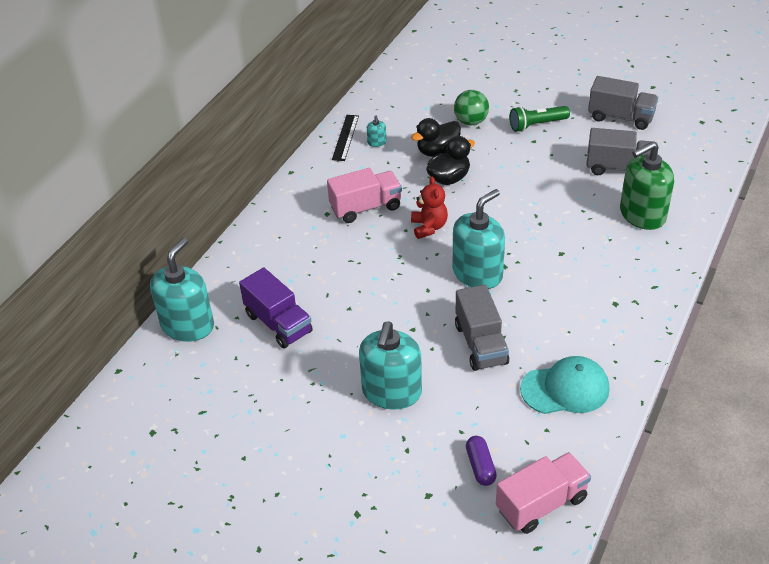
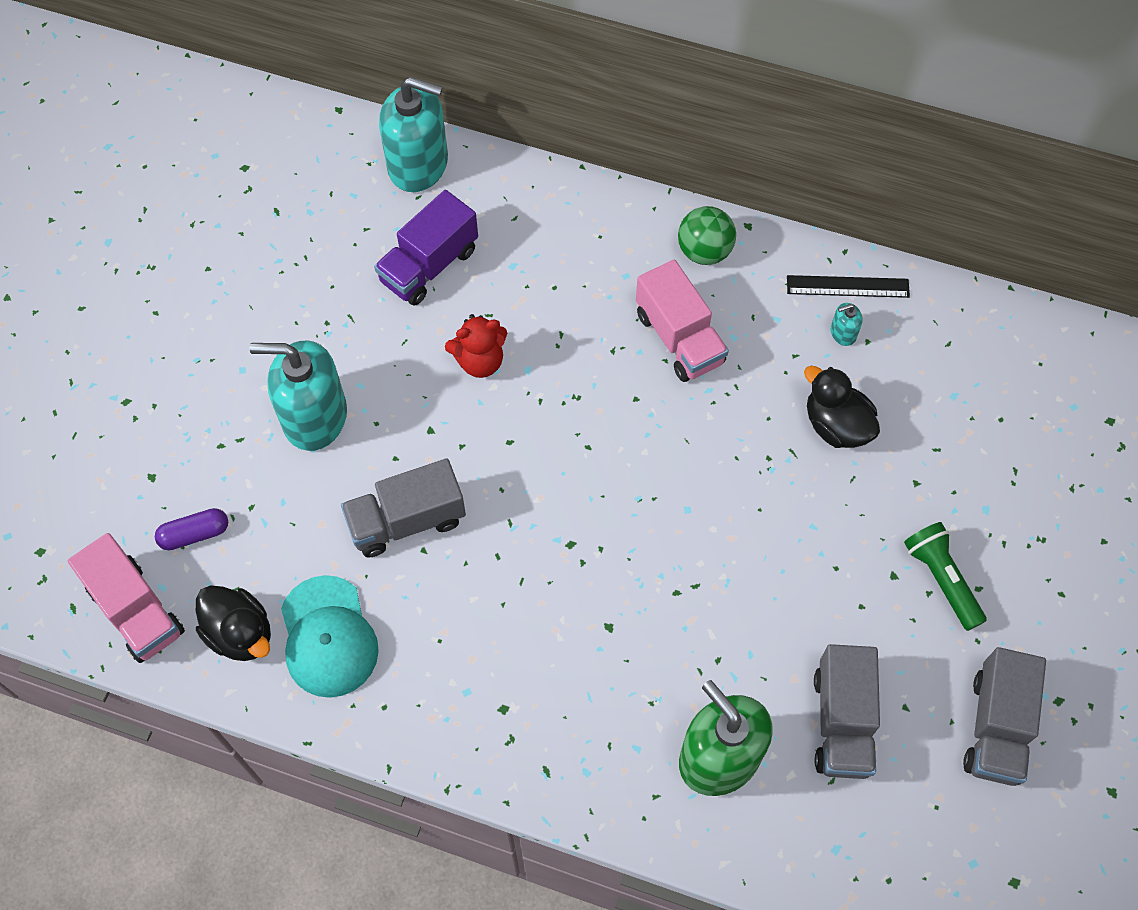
camera: 80 degrees right, 20 degrees up
(429, 227) = (645, 430): red teddy bear -> red teddy bear (480, 361)
(449, 178) = (768, 448): black duck -> black duck (240, 633)
(471, 121) = (929, 470): green ball -> green ball (704, 251)
(477, 273) = (550, 507): turquoise soap dispenser -> none

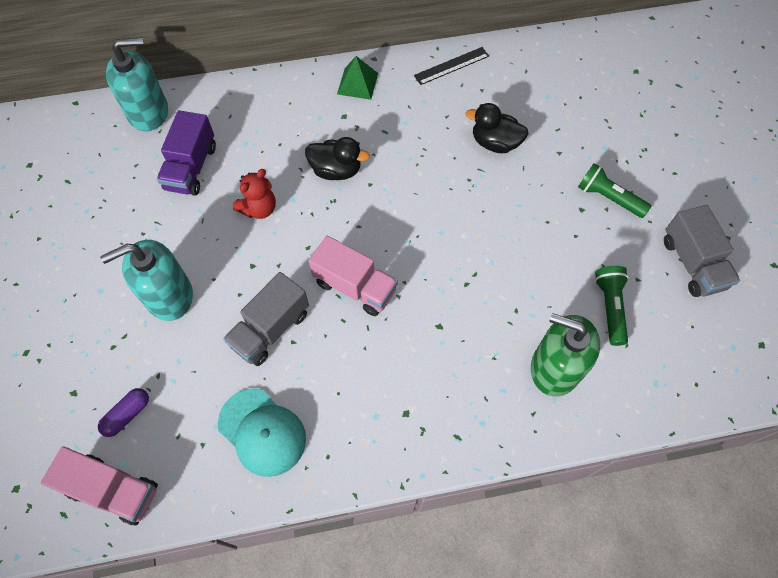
camera: 30 degrees left, 0 degrees up
(240, 633) = (199, 463): black duck -> black duck (336, 170)
(679, 338) = (374, 138): pink truck -> pink truck (355, 286)
(704, 251) = (357, 83): green ball -> green pyramid
(842, 722) = (609, 307): grey truck -> green flashlight
(843, 333) = (465, 92): turquoise soap dispenser -> none

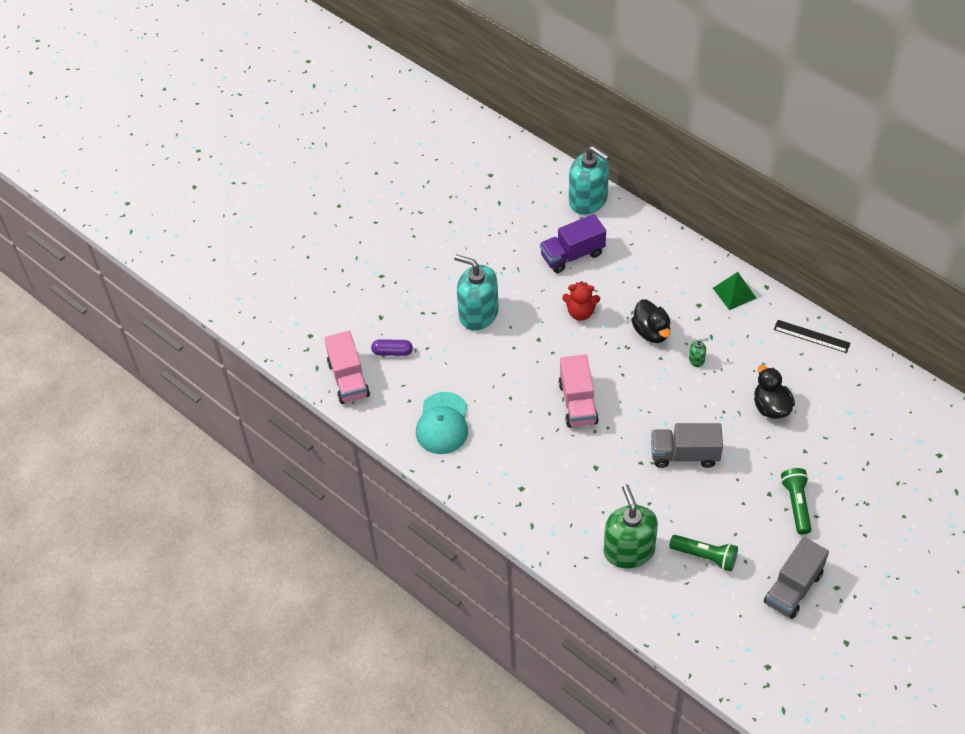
camera: 55 degrees right, 10 degrees down
(270, 329) = (507, 380): grey truck -> grey truck (684, 455)
(398, 159) = (696, 360): none -> green soap dispenser
(609, 307) = (705, 556): green flashlight -> green flashlight turned 60 degrees clockwise

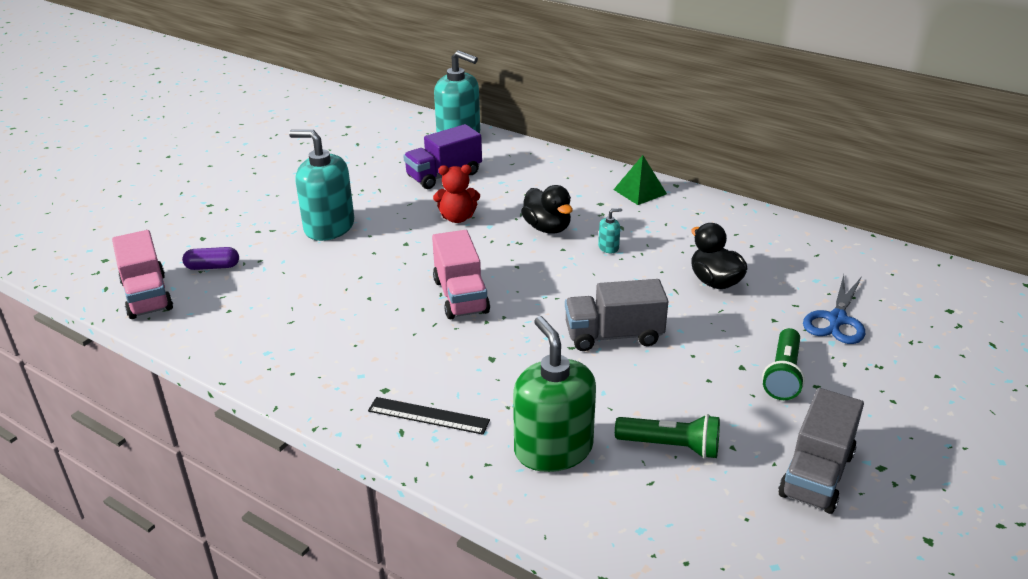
camera: 10 degrees left, 20 degrees down
(442, 423) = (273, 330): turquoise cap -> none
(696, 360) = (608, 247): green soap dispenser -> turquoise soap dispenser
(796, 504) = (783, 375): green flashlight -> green flashlight turned 150 degrees counterclockwise
(811, 336) = (743, 219): black ruler -> black ruler (428, 416)
(851, 455) = (836, 319): none -> blue scissors

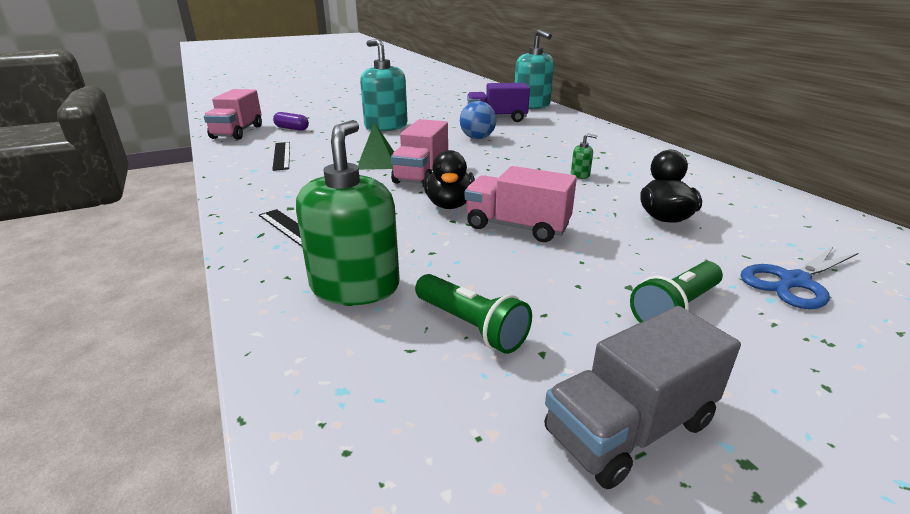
camera: 30 degrees right, 5 degrees down
(269, 319) = (282, 155): none -> black ruler
(457, 218) = (477, 138): red teddy bear -> blue ball
(547, 228) = (540, 155): black duck -> black duck (449, 205)
(608, 247) = (580, 175): turquoise soap dispenser -> green soap dispenser
(613, 336) = (517, 227): grey truck -> pink truck
(640, 191) = (647, 152): green pyramid -> green pyramid (377, 162)

